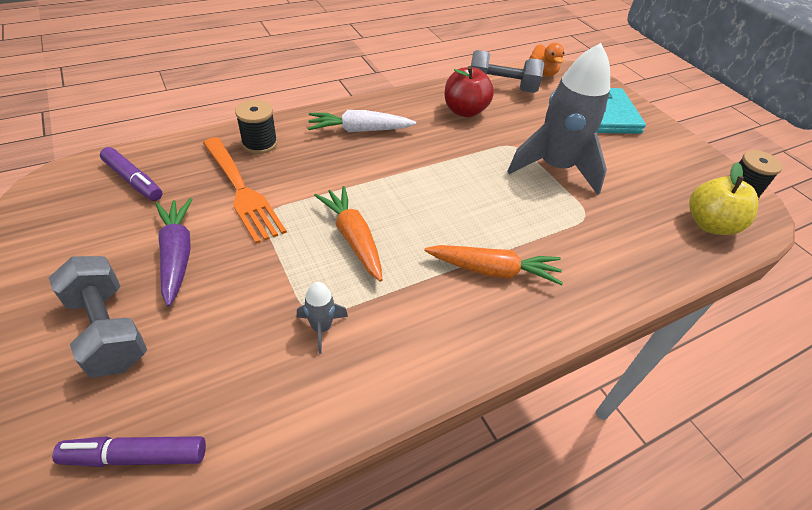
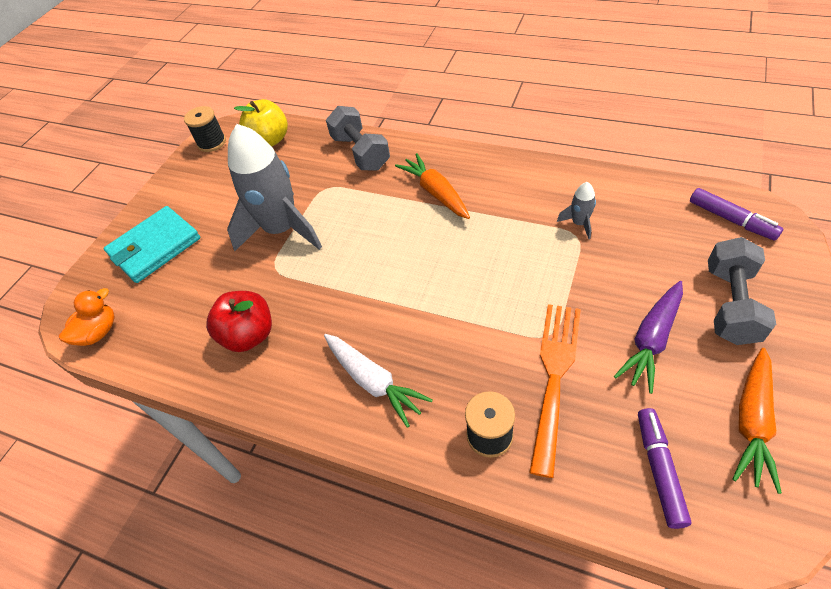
camera: 120 degrees left, 5 degrees up
(353, 238) = (501, 269): orange carrot -> orange carrot (752, 422)
(501, 87) = (168, 341): grey dumbbell -> grey dumbbell (360, 152)

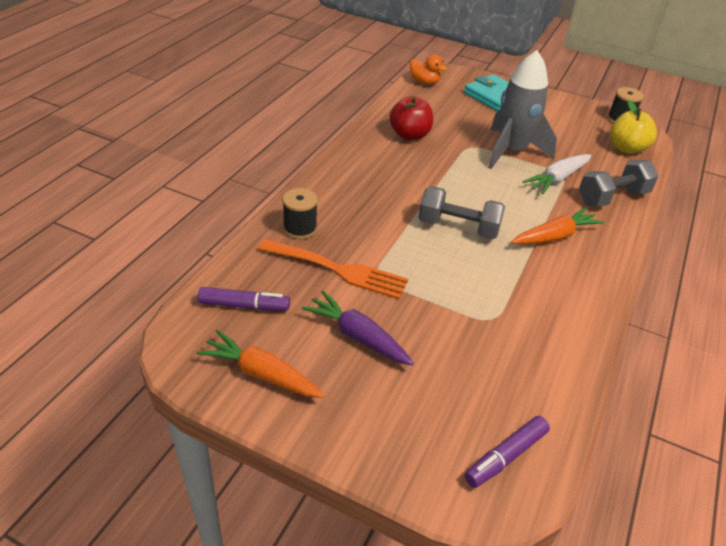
camera: 85 degrees right, 10 degrees down
(373, 381) = (358, 183): white carrot -> white carrot (557, 179)
(579, 223) = (508, 325): grey rocket -> none
(730, 304) = (385, 407): grey dumbbell -> grey dumbbell (458, 227)

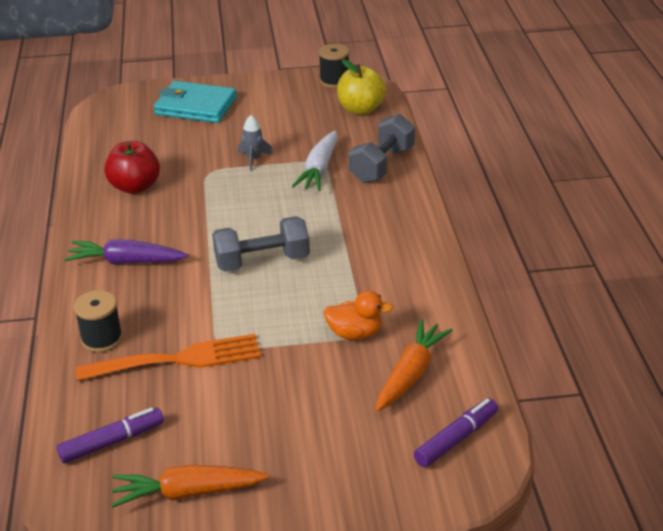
camera: 30 degrees left, 5 degrees down
(358, 336) = (250, 410): purple carrot -> purple carrot (126, 262)
(424, 82) = (101, 119): orange duck -> orange duck (355, 333)
(506, 456) = (456, 439): purple marker -> purple marker turned 150 degrees counterclockwise
(511, 151) = (254, 159): grey rocket -> grey rocket, size x0.41
(554, 236) = (357, 227): orange carrot -> orange carrot (410, 374)

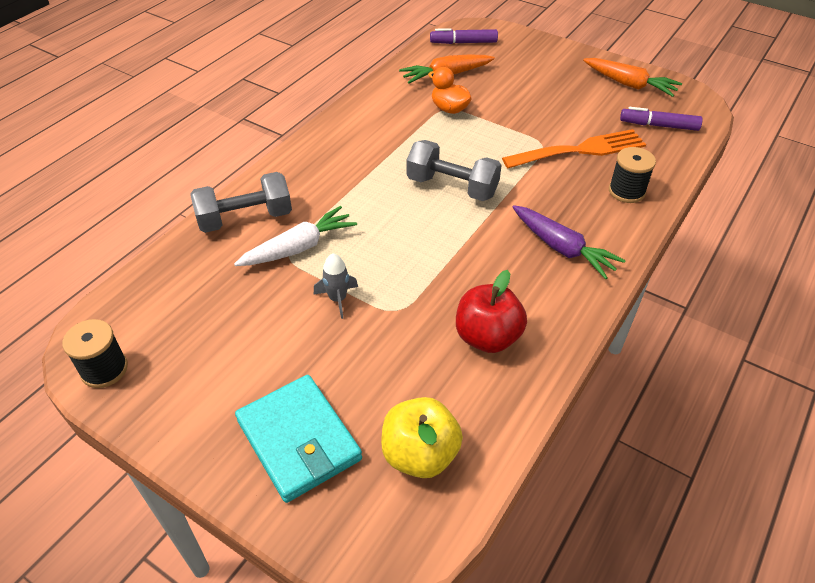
camera: 140 degrees left, 10 degrees up
(178, 359) = (580, 150): orange fork -> orange fork turned 135 degrees clockwise
(360, 109) = (153, 301): yellow apple -> yellow apple (420, 454)

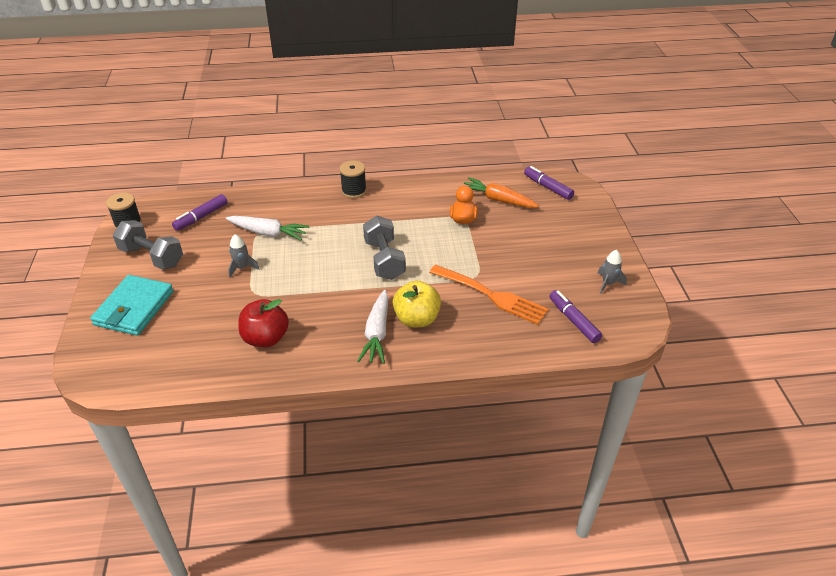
camera: 50 degrees right, 5 degrees down
(189, 290) = (201, 217): none -> purple marker
(245, 218) = (271, 203): grey dumbbell -> grey dumbbell (152, 257)
(420, 454) = (157, 355): yellow apple -> yellow apple (416, 319)
(562, 248) = (377, 333): purple carrot -> white carrot
(626, 191) = (472, 337): black spool -> black spool (354, 191)
(629, 84) = (608, 283): orange carrot -> grey rocket

